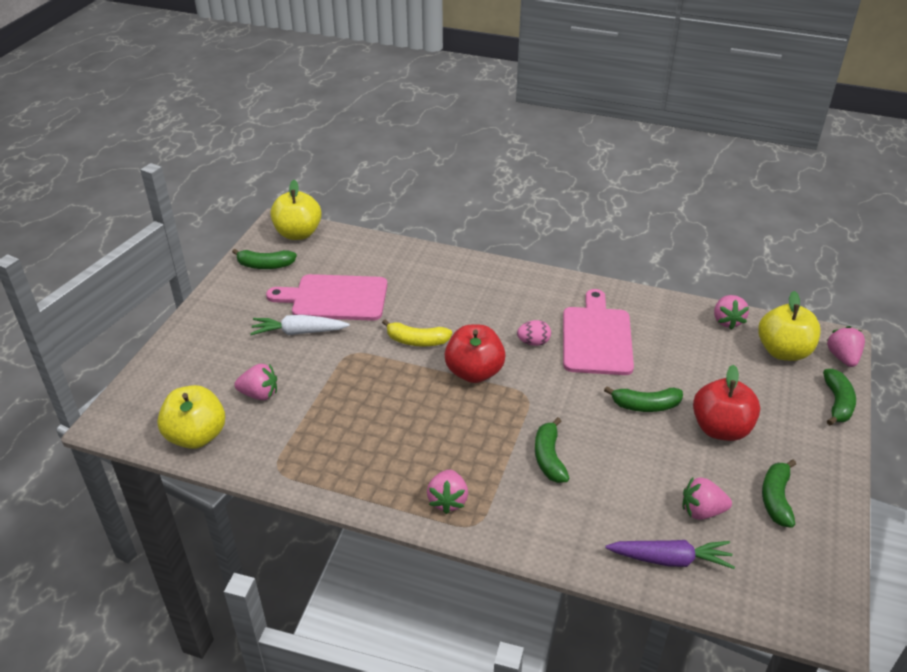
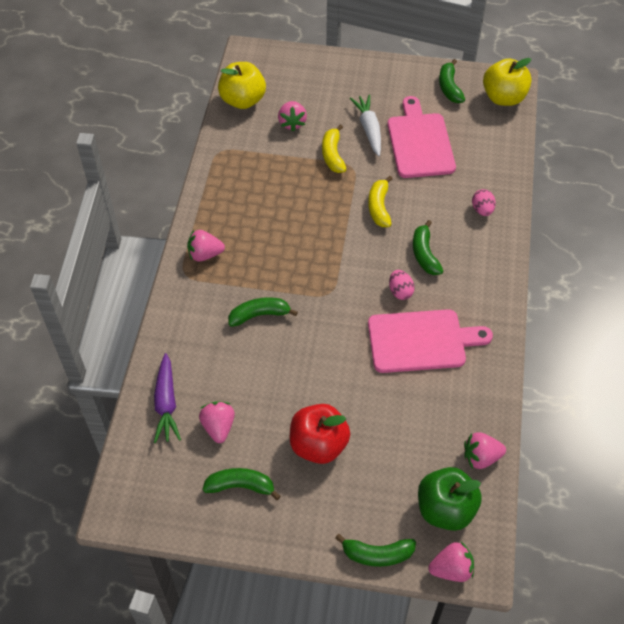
camera: 80 degrees right, 15 degrees up
(326, 366) = (333, 155): none -> yellow banana
(441, 272) = (482, 210): none -> pink egg
(474, 372) = (349, 253): red apple -> none
(645, 405) = (336, 384): green banana -> green banana (424, 254)
(783, 351) = (445, 509): yellow apple -> green apple

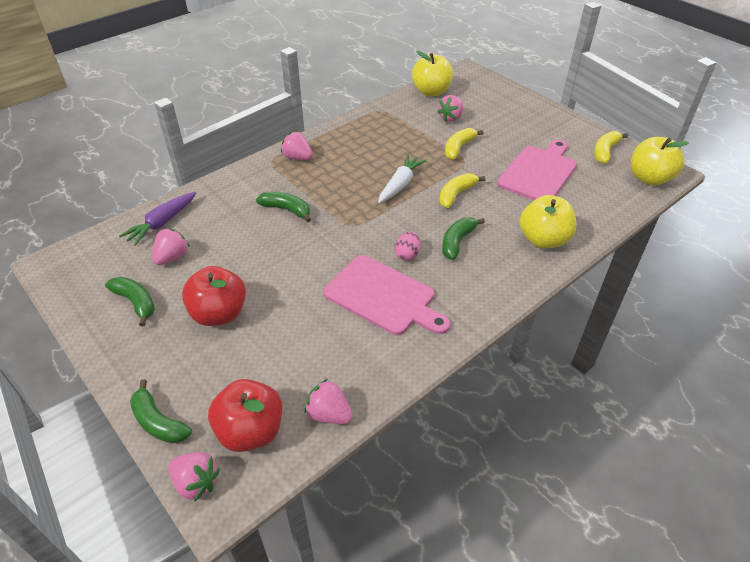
camera: 40 degrees right, 10 degrees down
(369, 129) = (505, 146): white carrot -> white carrot (400, 184)
(445, 509) = (251, 431): green apple -> red apple
(449, 87) = (605, 151): green banana -> yellow banana
(482, 210) = (543, 240): pink egg -> yellow apple

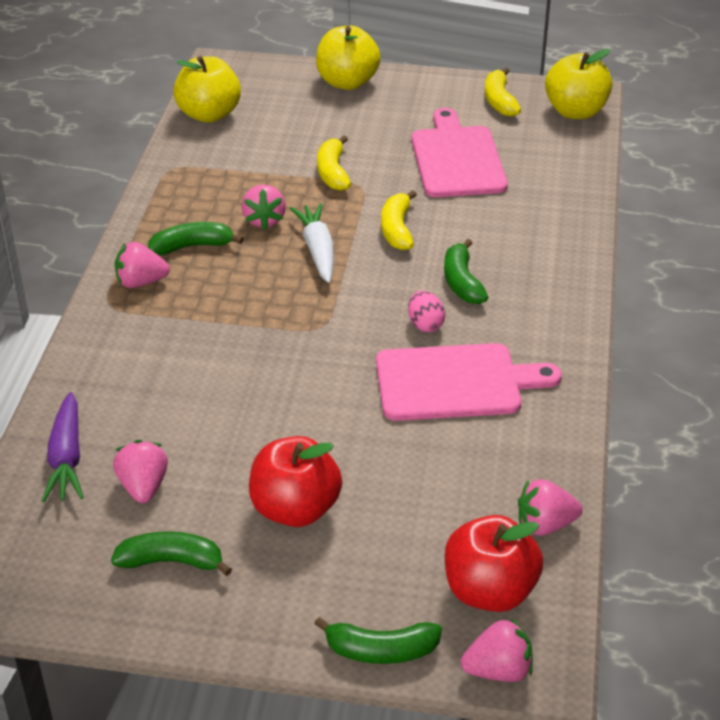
camera: 40 degrees left, 5 degrees down
(287, 210) = (215, 352): green banana -> green banana (192, 246)
(451, 118) = (277, 138): pink strawberry -> pink strawberry (264, 220)
(543, 240) = (546, 232): yellow apple -> yellow apple (347, 82)

